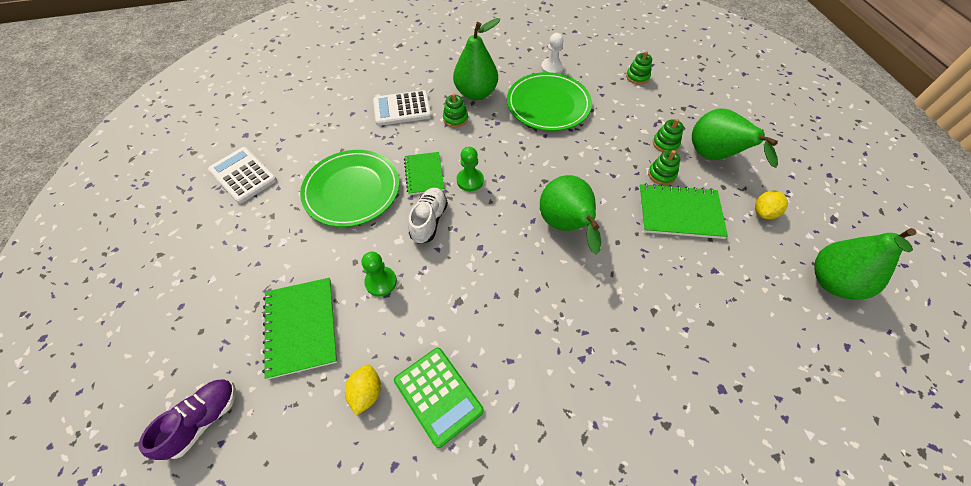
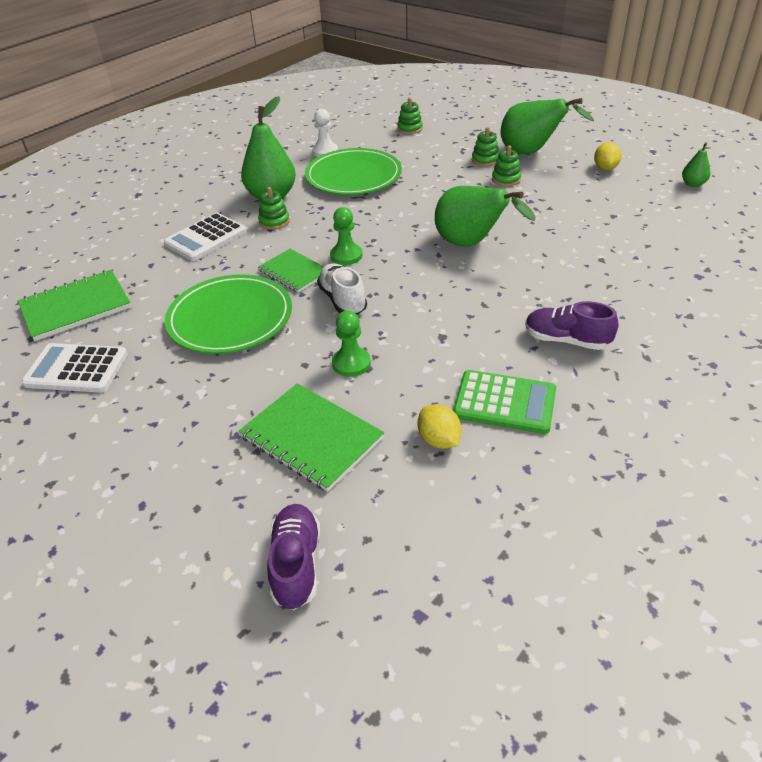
camera: 35 degrees left, 15 degrees down
(540, 372) = (566, 340): none -> purple shoe
(679, 212) = (548, 195): green notebook -> green notebook (76, 307)
(832, 282) = (693, 184): green pear -> green pear, size x0.48

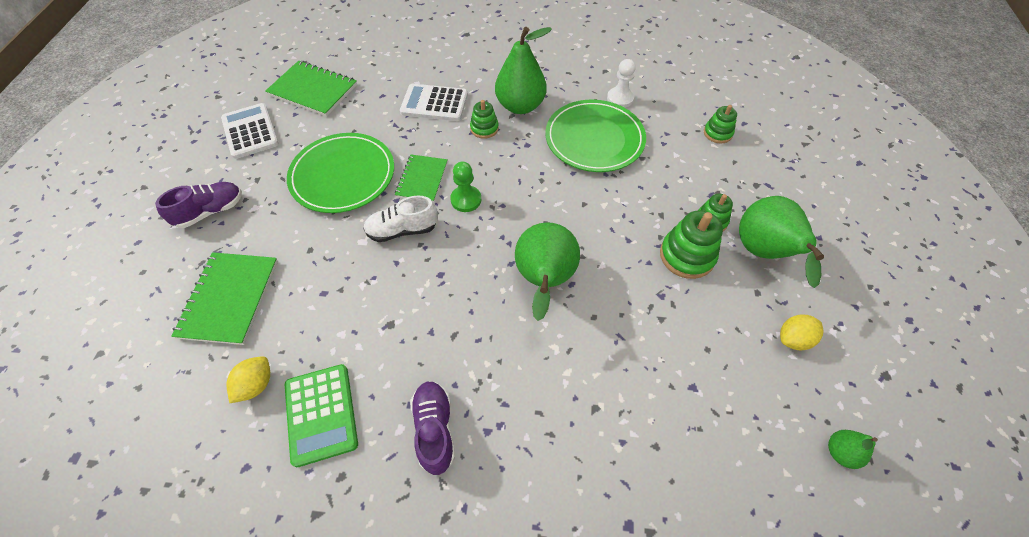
camera: 55 degrees right, 15 degrees up
(296, 564) = (105, 356): purple shoe -> purple shoe (210, 211)
(342, 300) = (402, 230): white shoe -> white shoe turned 135 degrees counterclockwise
(351, 363) = (324, 278): green pawn -> none
(506, 179) = (687, 256): green stacking toy -> green stacking toy, size x1.62

